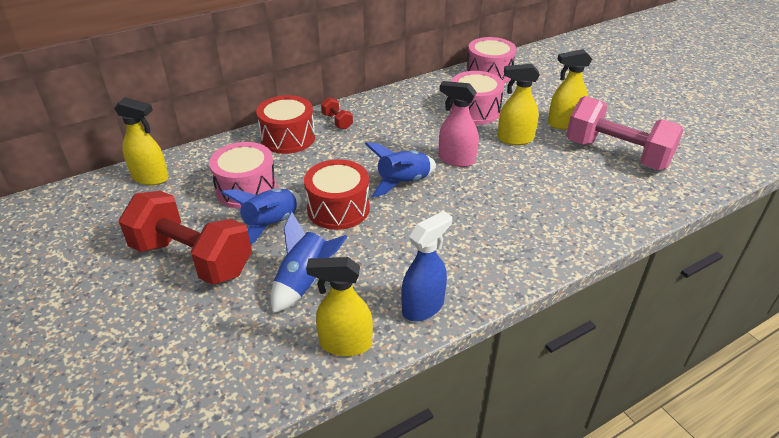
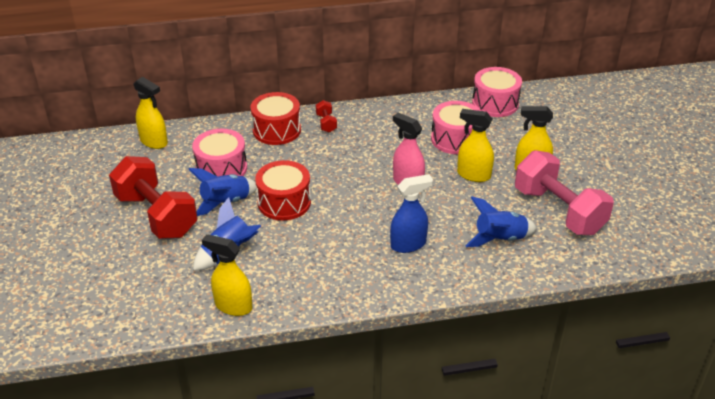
camera: 20 degrees right, 0 degrees up
(403, 183) = (349, 192): blue rocket -> blue rocket (500, 239)
(423, 307) = (304, 295): blue spray bottle -> blue spray bottle (408, 244)

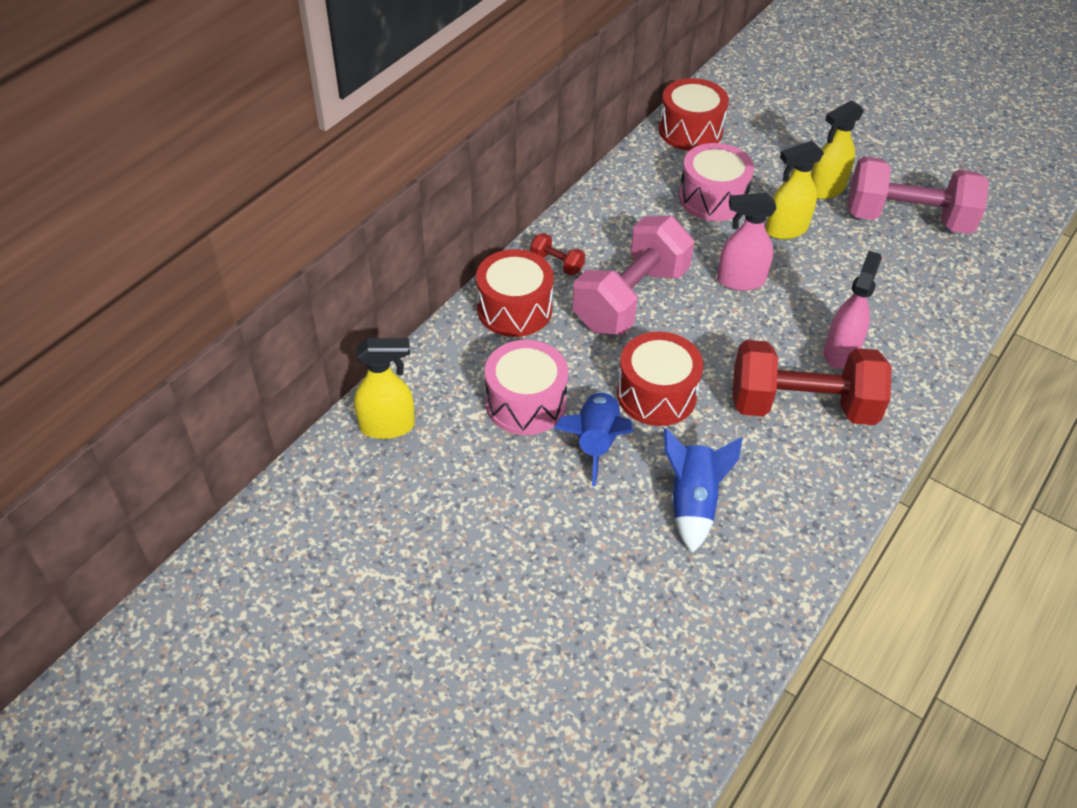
camera: 45 degrees left, 10 degrees up
(156, 215) = (542, 519): red dumbbell -> red dumbbell (802, 406)
(233, 306) = (788, 558): yellow spray bottle -> none
(337, 157) = (630, 299): none -> pink dumbbell
(408, 244) = (840, 352): blue spray bottle -> pink spray bottle
(495, 103) = (690, 131): pink drum -> red drum
(500, 239) = (904, 286): blue rocket -> none

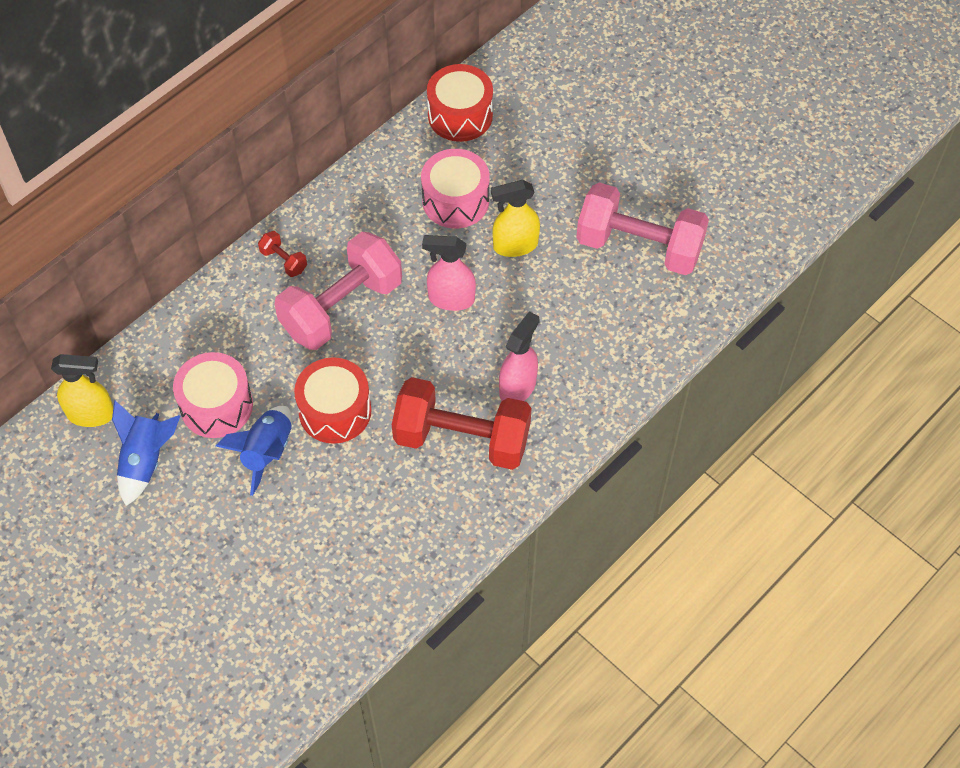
camera: 10 degrees right, 10 degrees up
(514, 309) = (231, 306): red drum -> none
(692, 503) = (333, 520): blue rocket -> blue rocket (145, 461)
(826, 189) = (571, 202): yellow spray bottle -> none

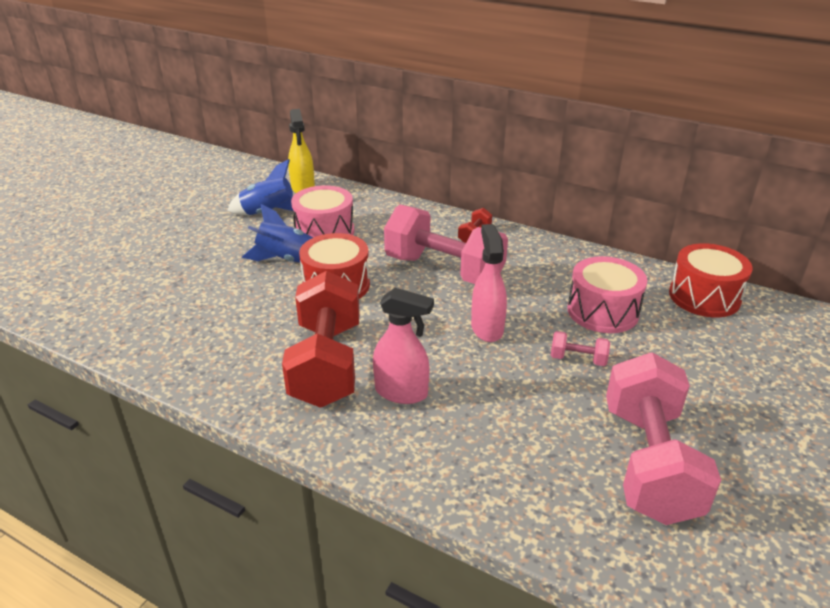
camera: 75 degrees right, 25 degrees down
(515, 245) = (578, 359): yellow spray bottle -> pink dumbbell

